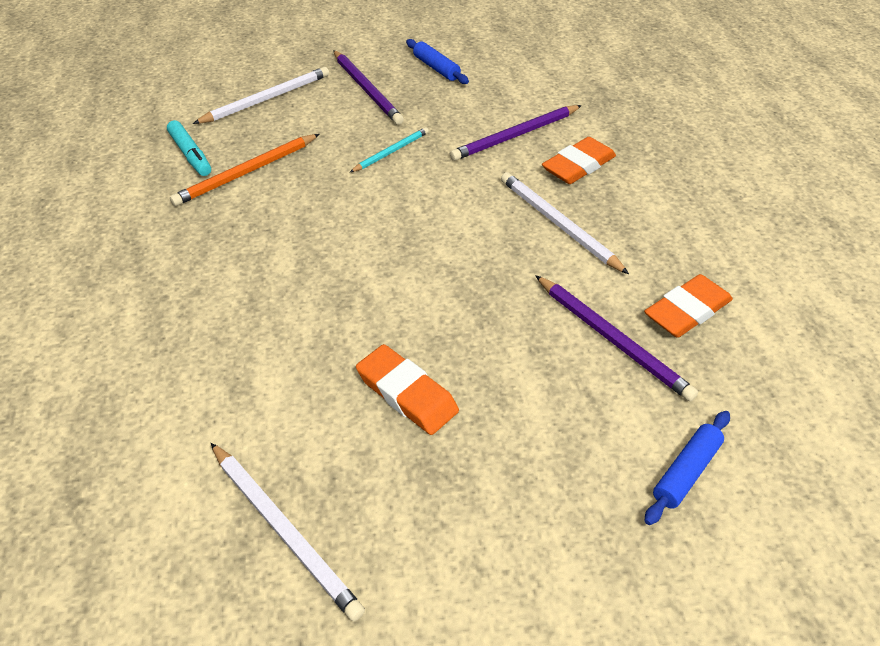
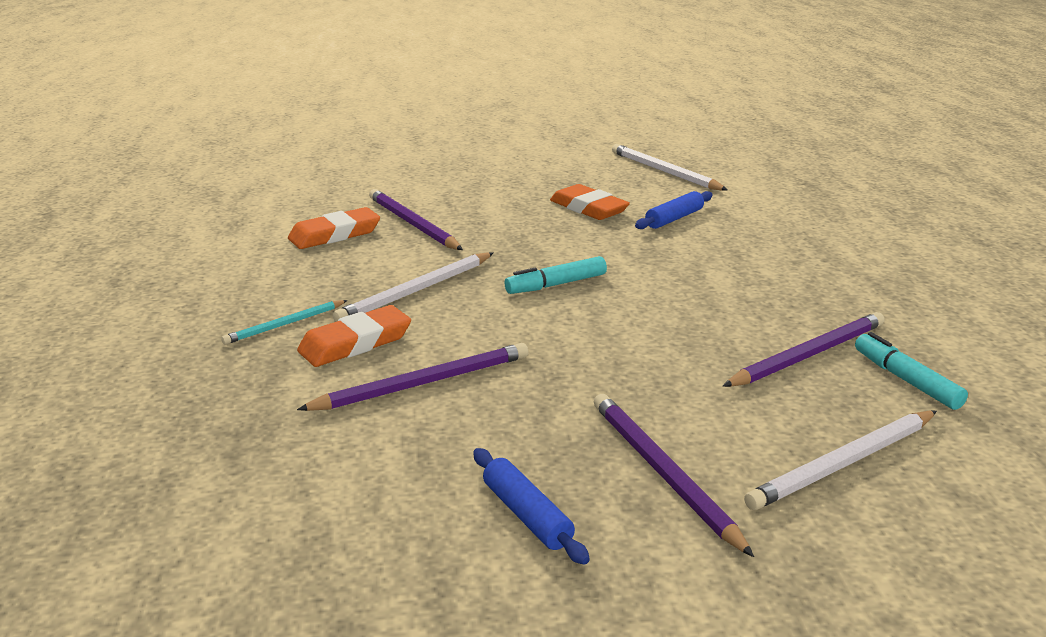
camera: 175 degrees left, 20 degrees down
(246, 172) = (808, 355): orange pencil -> purple pencil
(391, 152) = (610, 370): turquoise pencil -> turquoise pencil (285, 325)
(436, 240) = (556, 285): none -> turquoise marker
(558, 224) = (416, 291): white pencil -> white pencil turned 75 degrees clockwise
(686, 472) = (403, 178): blue rolling pin -> blue rolling pin (674, 218)

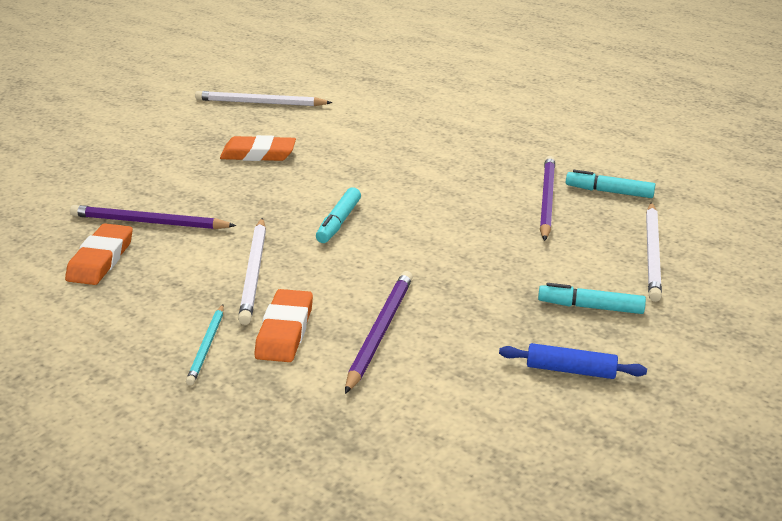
camera: 45 degrees left, 5 degrees up
(662, 473) = (590, 307): purple pencil -> turquoise marker
(674, 218) = (329, 139): blue rolling pin -> none

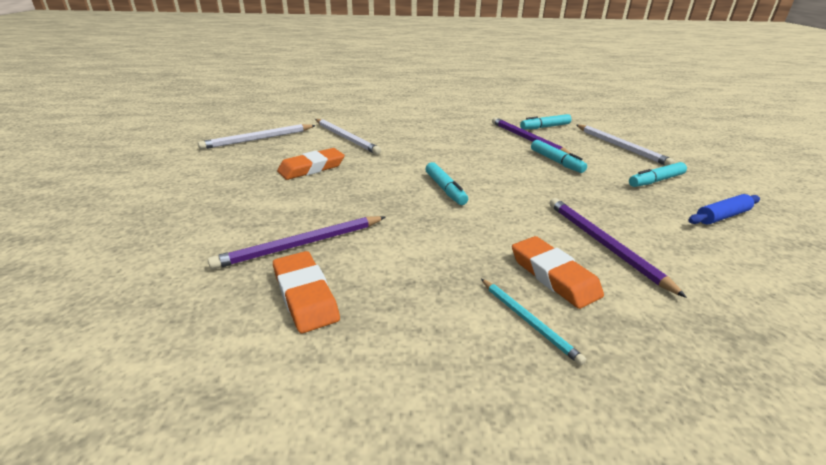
camera: 40 degrees left, 0 degrees up
(254, 273) = (454, 245): white pencil -> white pencil (346, 138)
(519, 239) = (556, 161): none -> turquoise marker

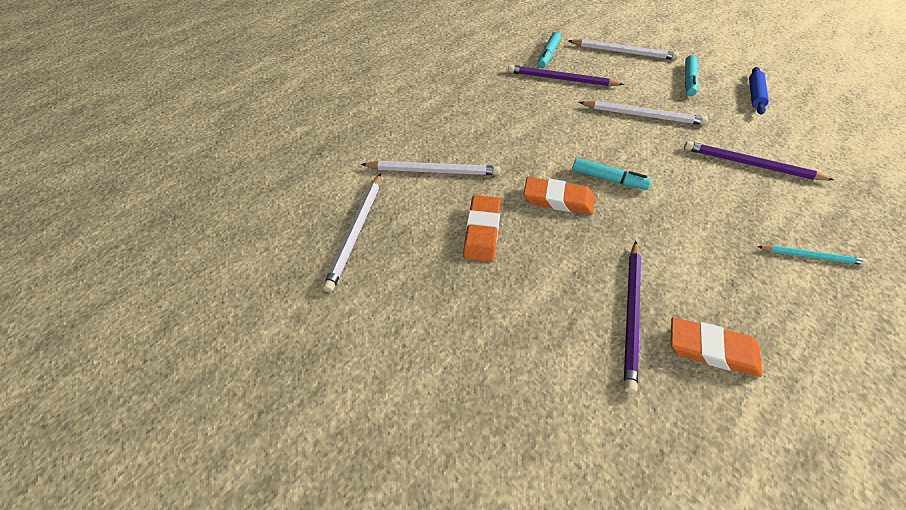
camera: 45 degrees left, 20 degrees up
(554, 276) = (771, 211): orange eraser -> orange eraser (558, 199)
(556, 161) = (617, 96): turquoise marker -> none
(556, 178) = (643, 115): none -> white pencil

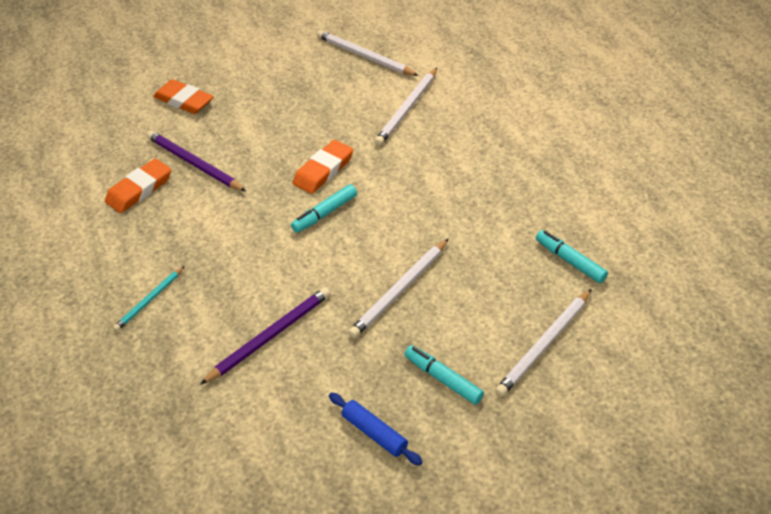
camera: 115 degrees right, 5 degrees down
(482, 231) = (320, 116): orange eraser -> orange eraser (184, 101)
(561, 79) = (507, 250): purple pencil -> none

